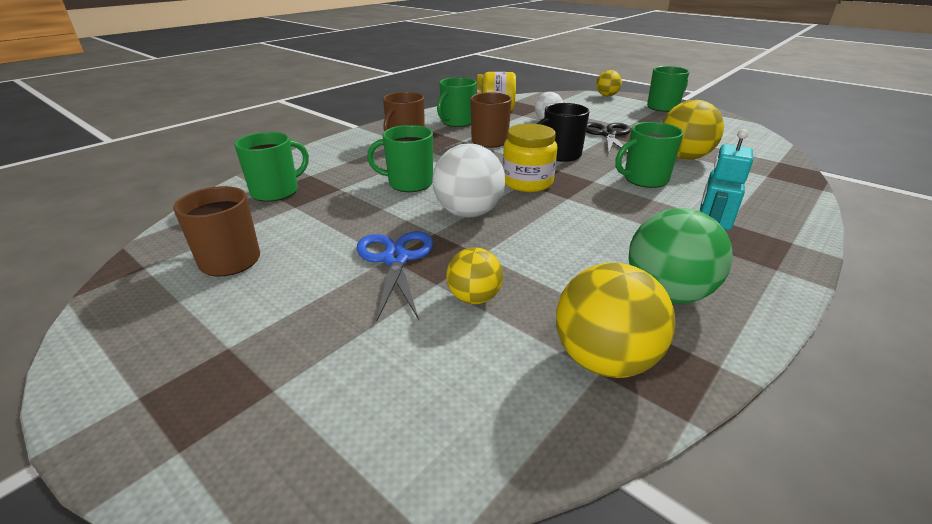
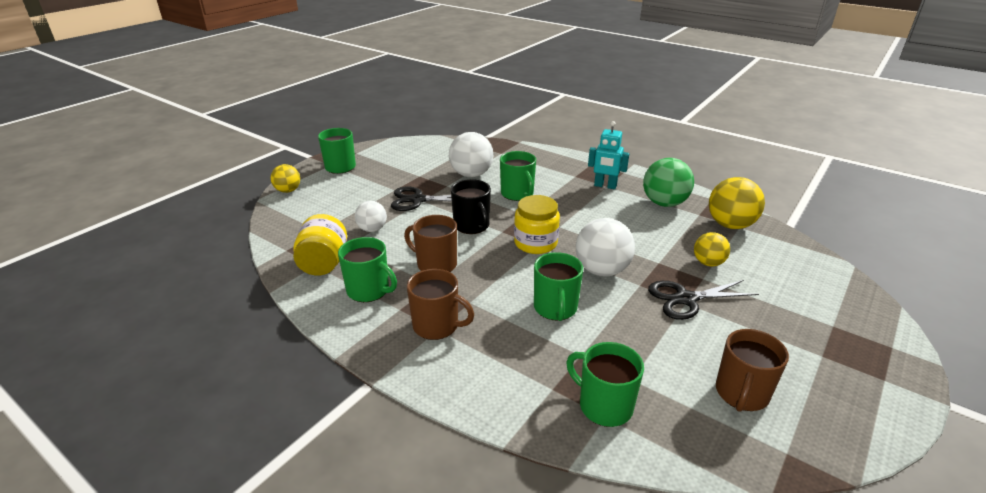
camera: 95 degrees left, 0 degrees up
(395, 259) = (686, 299): blue scissors -> black scissors
(684, 157) = (471, 174): yellow ball -> white ball

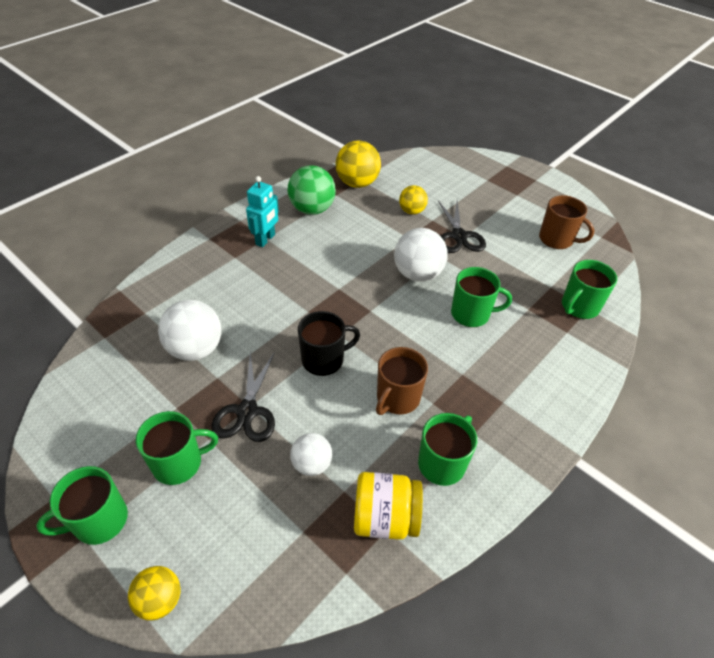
camera: 85 degrees left, 15 degrees up
(437, 326) = (499, 402): brown mug -> none
(517, 194) = (261, 311): green mug -> green mug (179, 463)
(535, 243) = (367, 311): yellow jar -> none

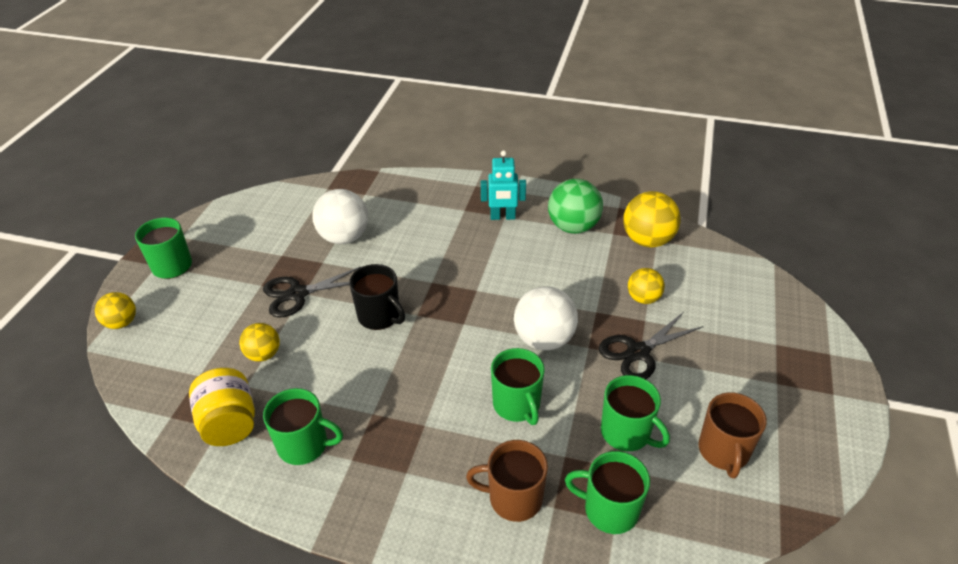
camera: 65 degrees right, 5 degrees down
(179, 463) = (232, 280): green mug -> green mug (627, 433)
(312, 464) = (263, 354): white ball -> yellow ball
(397, 398) = (363, 384): brown mug -> brown mug (513, 498)

